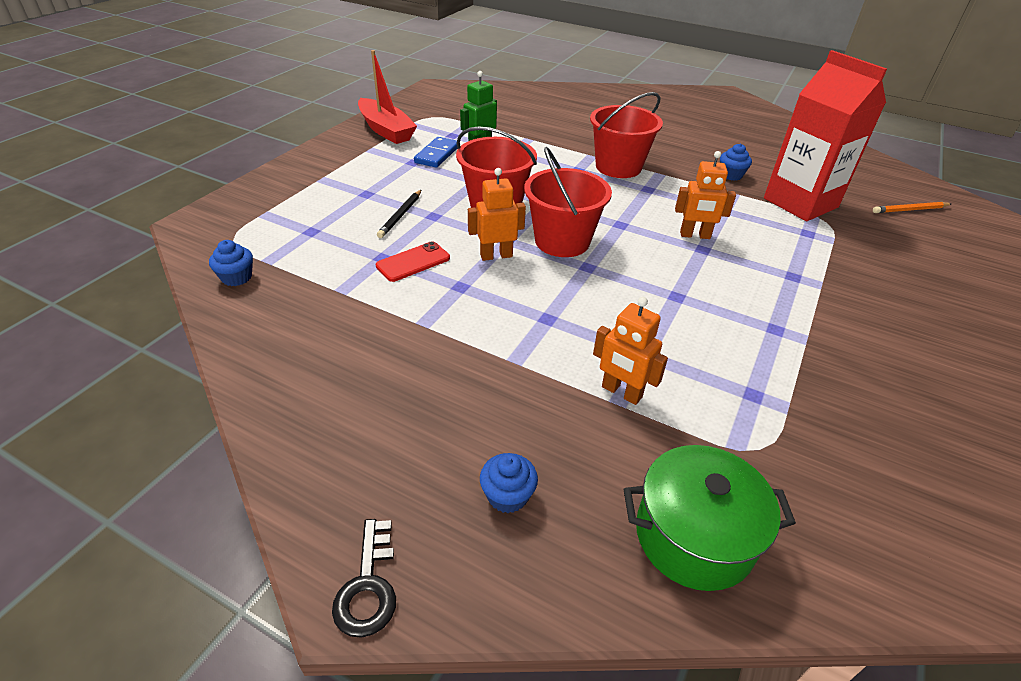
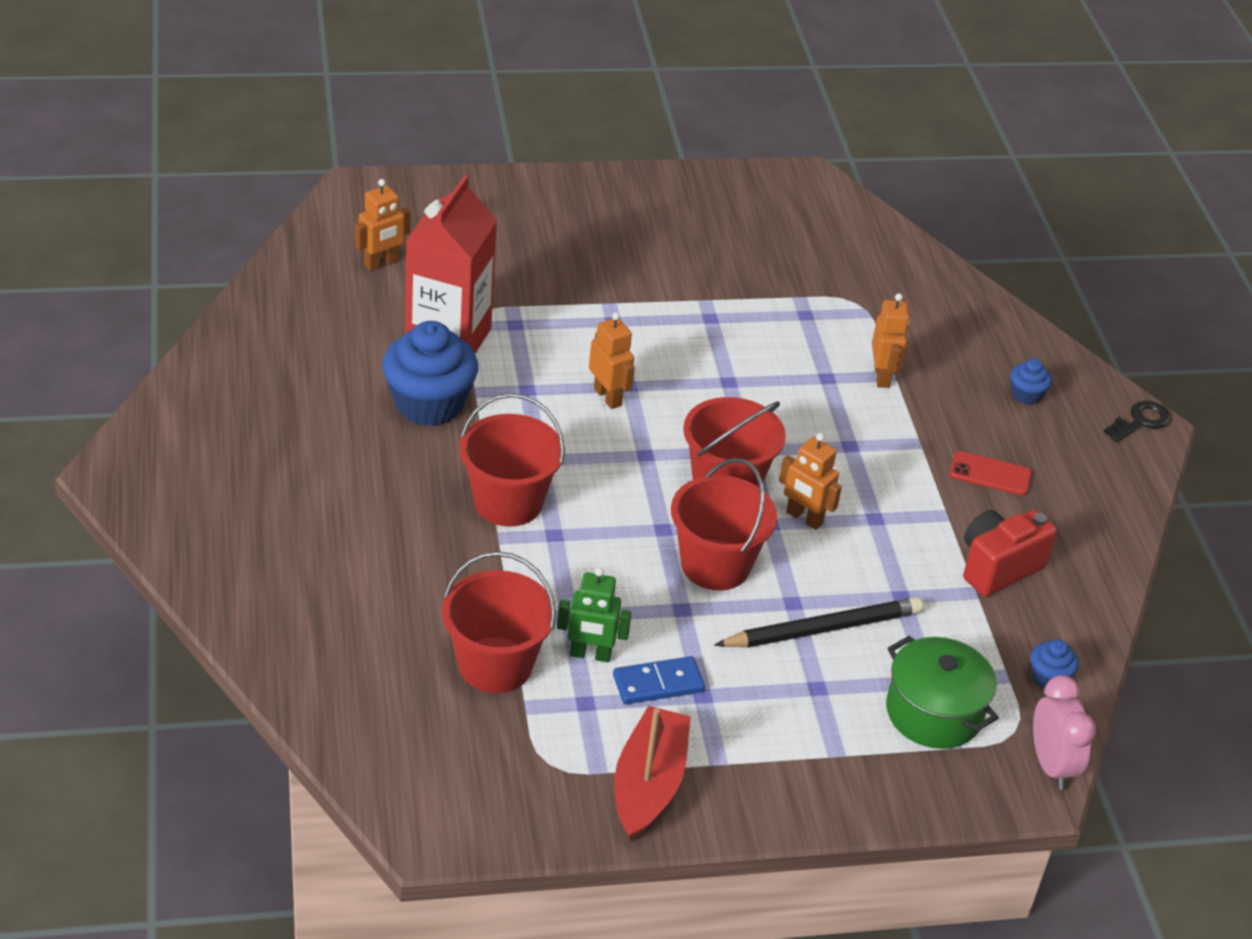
camera: 130 degrees left, 0 degrees up
(193, 238) = (1051, 766): none -> pink clock
(343, 316) = (998, 568): none -> red camera
(400, 215) = (823, 629): black pencil -> black pencil, size x1.76
(413, 262) = (882, 570): red phone -> red phone (990, 474)
(504, 125) = (495, 665): none -> red bucket
(694, 536) = (957, 314): green pot -> green pot (933, 713)
(731, 175) = (429, 404): blue cupcake -> blue cupcake, size x2.17
(909, 210) = (381, 263): orange pencil -> orange robot

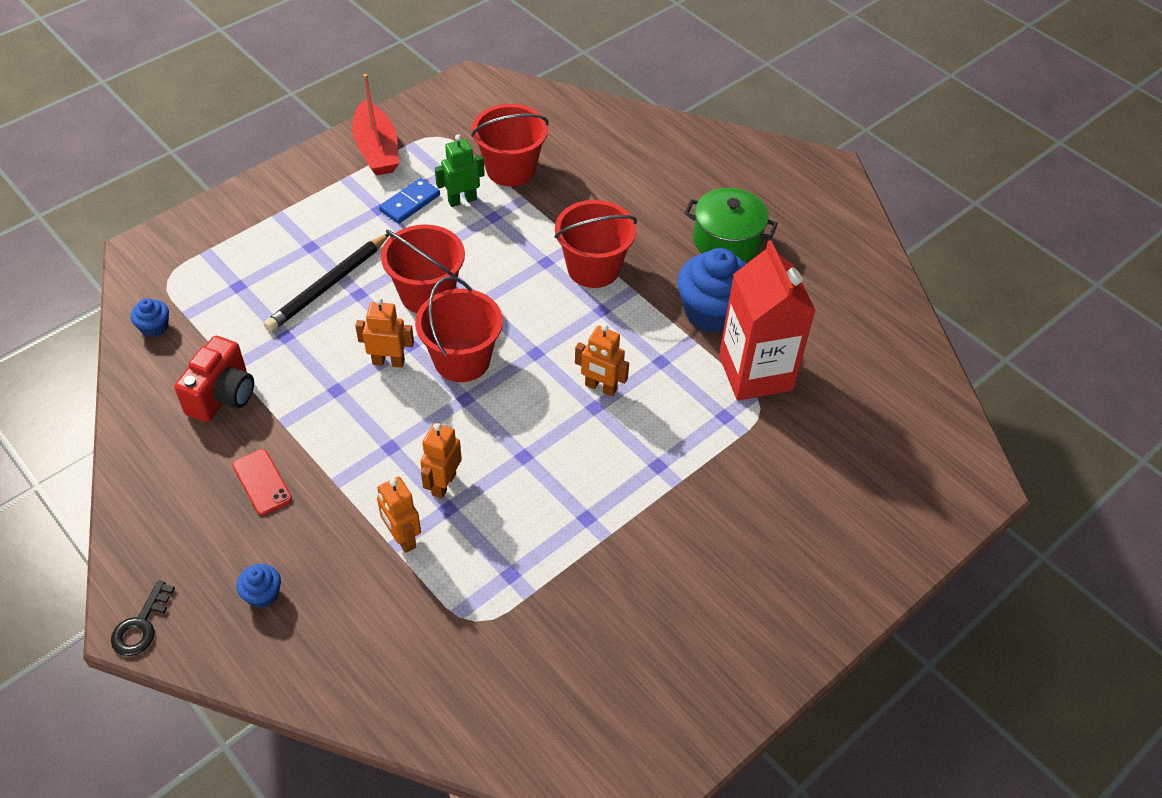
camera: 150 degrees right, 10 degrees up
(381, 263) = (874, 415): orange robot -> orange robot (443, 484)
(933, 713) = (226, 266): green pot -> green pot (726, 241)
(990, 474) = (262, 482): red phone -> red phone turned 75 degrees clockwise
(1051, 766) = (134, 268): pink clock -> none

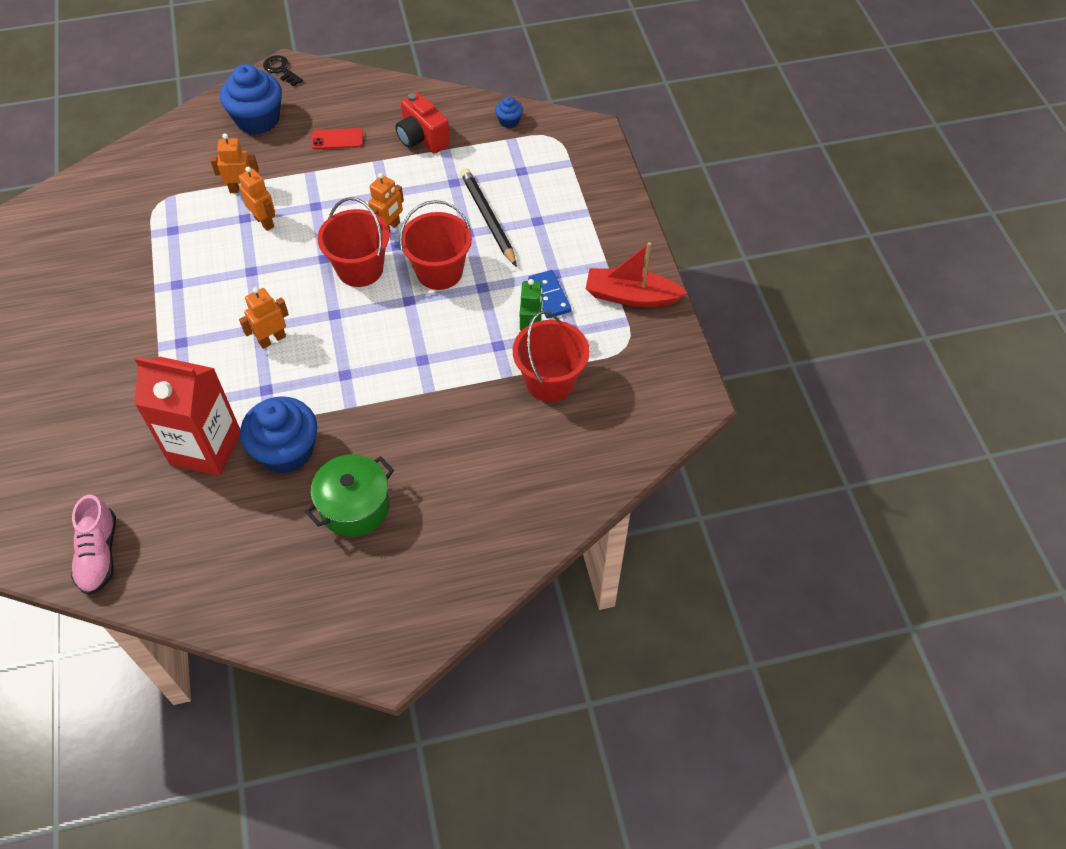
camera: 120 degrees right, 5 degrees up
(263, 594) = (258, 119): blue cupcake -> blue cupcake, size x2.17
(593, 268) = (392, 389): red bucket -> none
(912, 390) = (99, 554): none -> pink shoe

